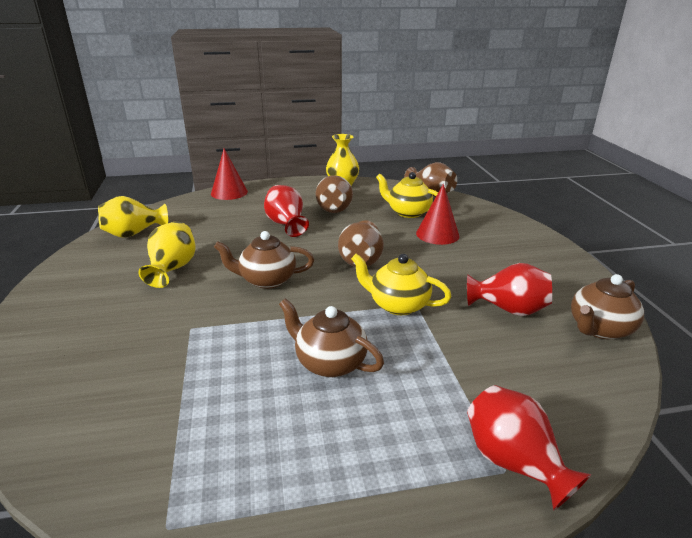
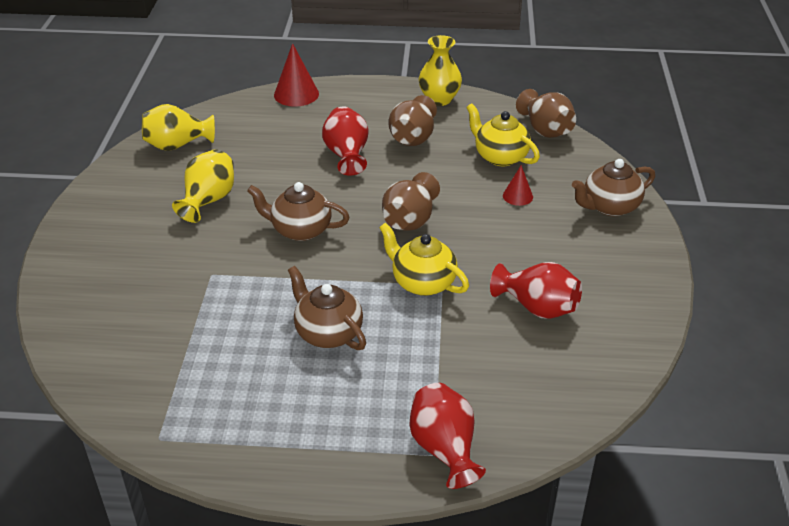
camera: 15 degrees right, 10 degrees up
(437, 234) = (517, 196): red cone -> red cone, size x0.58
(599, 329) = (619, 346): brown teapot -> brown teapot (609, 207)

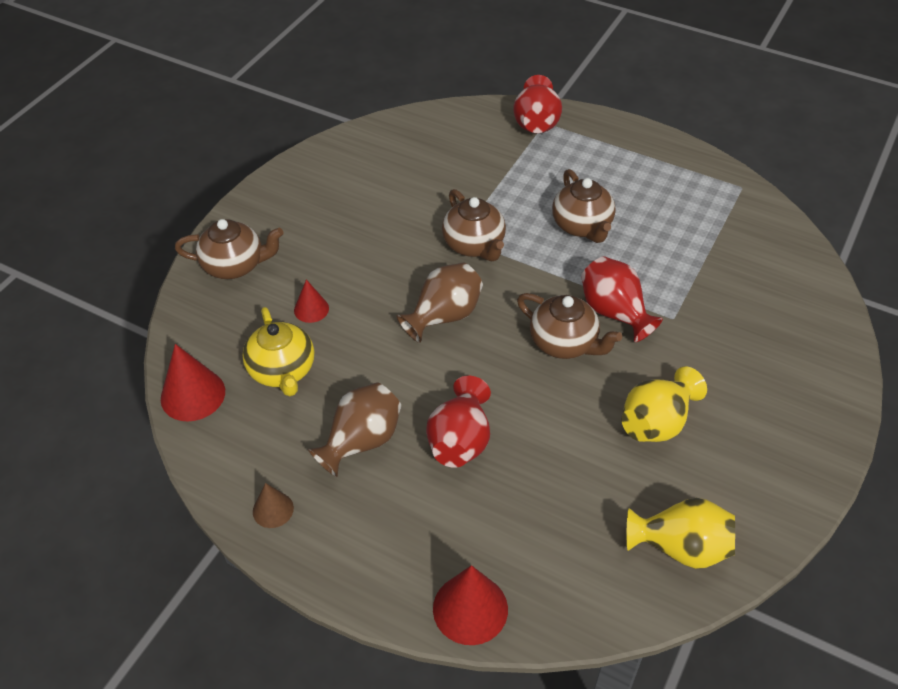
camera: 155 degrees left, 10 degrees up
(422, 282) = (474, 245): yellow teapot -> brown teapot
(439, 99) = (273, 509): yellow vase -> brown cone
(537, 307) = (393, 193): red vase -> red vase (614, 312)
(545, 130) = (193, 395): brown vase -> red cone

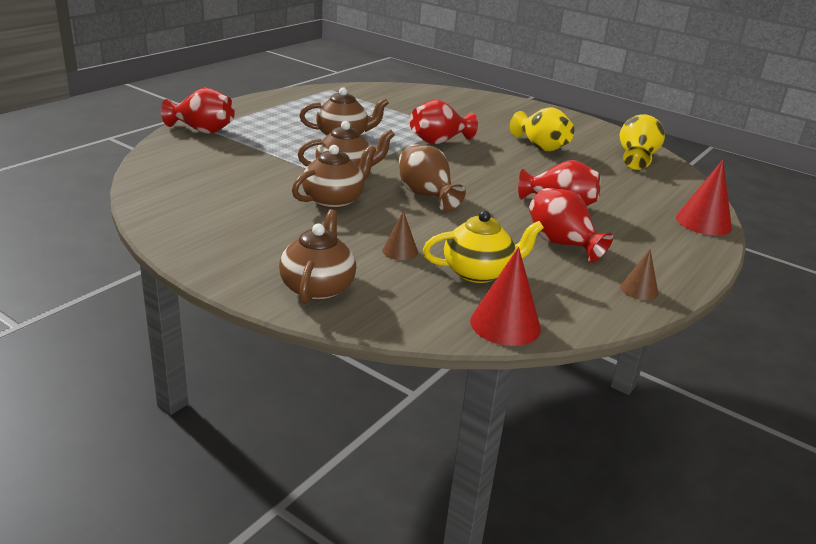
camera: 85 degrees left, 20 degrees down
(311, 309) = (400, 251): red cone -> brown cone
(361, 441) = (562, 244): brown vase -> red vase
(564, 343) = (465, 160): brown teapot -> brown teapot (334, 200)

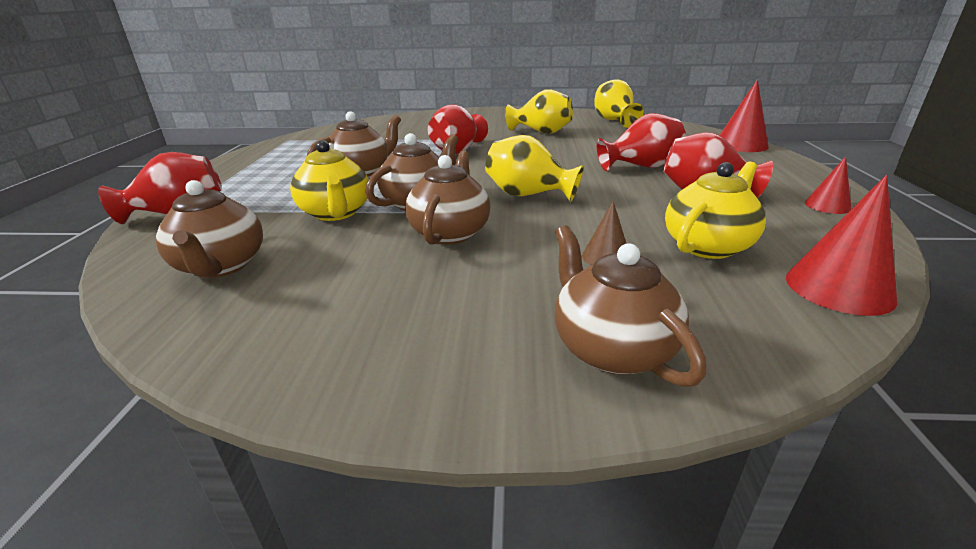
camera: 30 degrees left, 0 degrees up
(192, 172) = (221, 266): none -> brown teapot
(287, 162) = (336, 213): none -> yellow teapot
(426, 196) = (528, 195): brown vase -> yellow vase
(639, 289) = (827, 205): brown cone -> red cone

